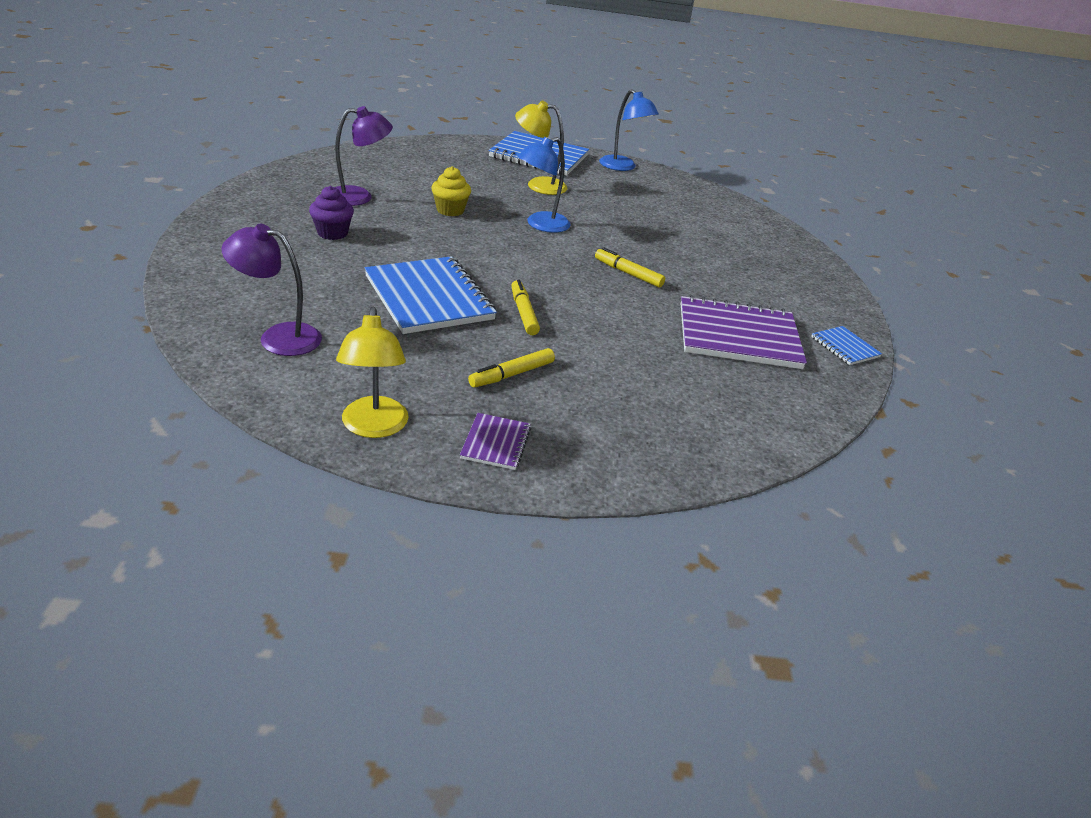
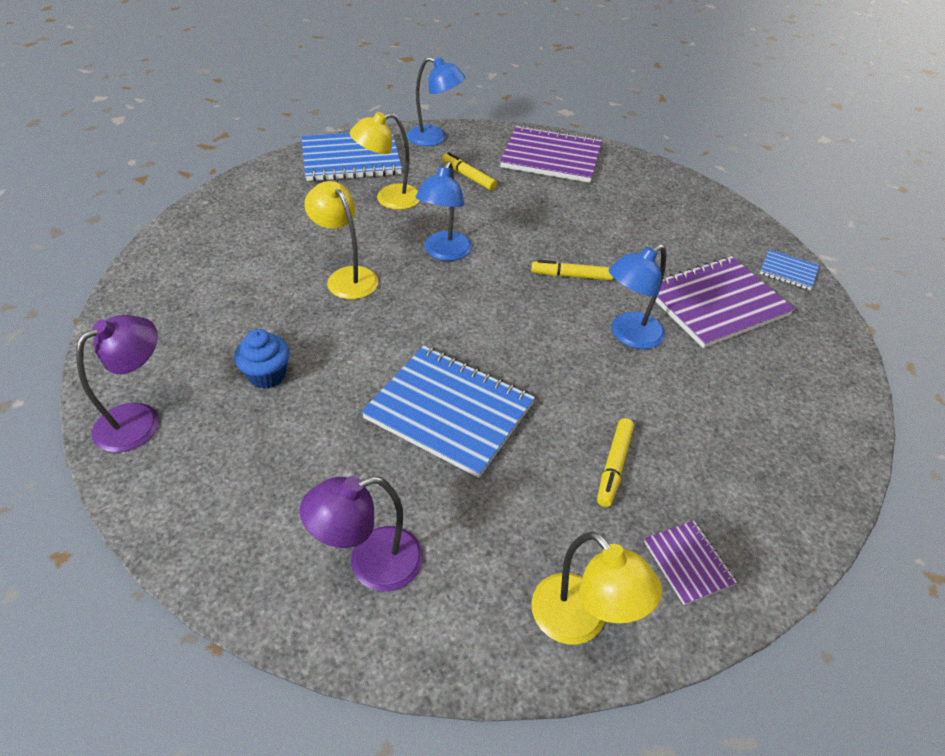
camera: 30 degrees left, 10 degrees up
(332, 233) = (267, 375): purple cupcake -> blue cupcake
(359, 197) = (240, 305): purple lamp -> purple lamp (140, 419)
(450, 210) = (346, 277): yellow cupcake -> yellow lamp
(523, 313) = (544, 379): yellow marker -> yellow marker (468, 176)
(628, 320) = (629, 335): none -> blue lamp
(711, 208) = (551, 157): none -> purple notebook

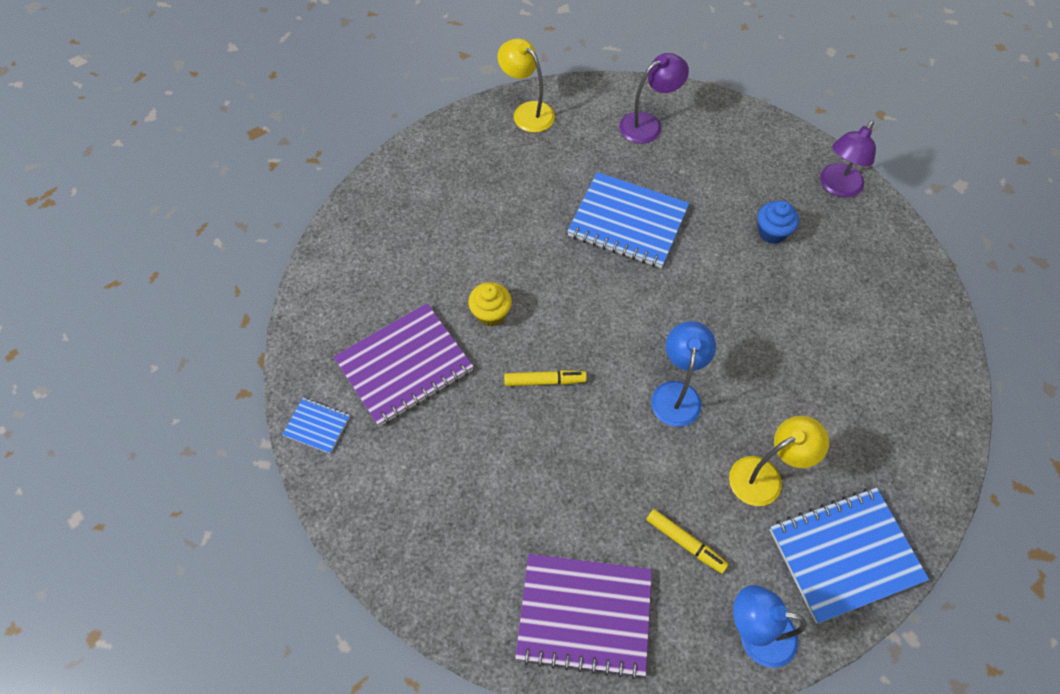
camera: 175 degrees right, 15 degrees up
(346, 277) = (758, 344): yellow lamp -> none
(614, 466) = (507, 198): yellow marker -> none
(629, 335) = (491, 314): blue lamp -> yellow cupcake
(688, 563) = (464, 146): purple notebook -> none

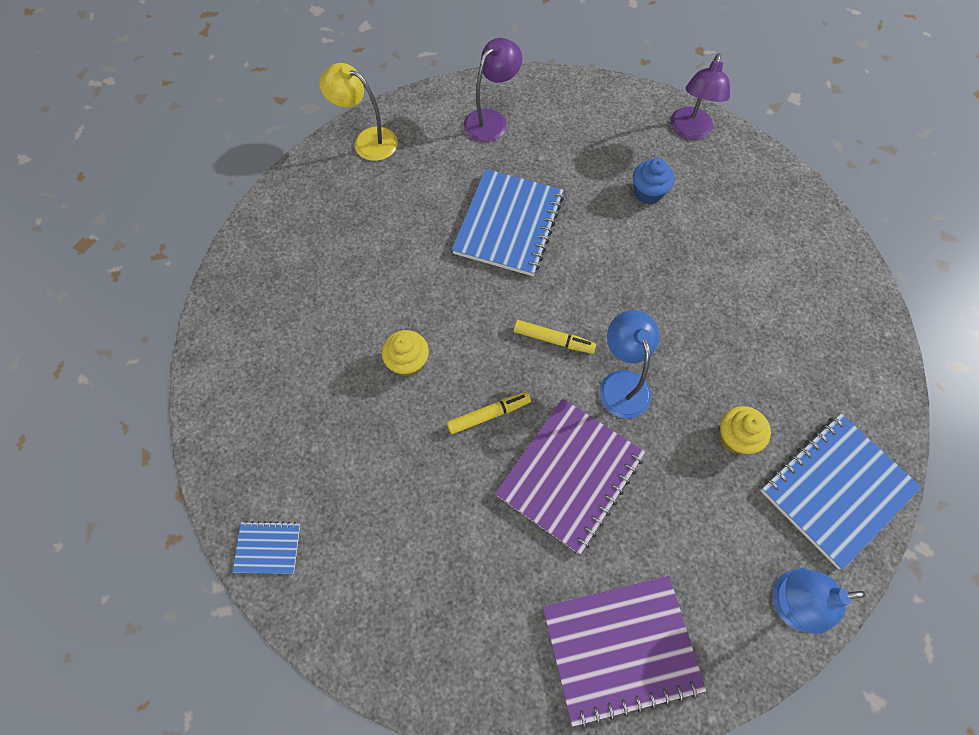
camera: 20 degrees left, 5 degrees up
(404, 366) = (338, 448): purple notebook -> purple notebook (570, 475)
(627, 222) = (509, 224): blue notebook -> blue notebook turned 75 degrees counterclockwise
(685, 543) = (687, 533): yellow marker -> yellow marker (553, 340)
(765, 476) = (735, 437): yellow lamp -> yellow cupcake

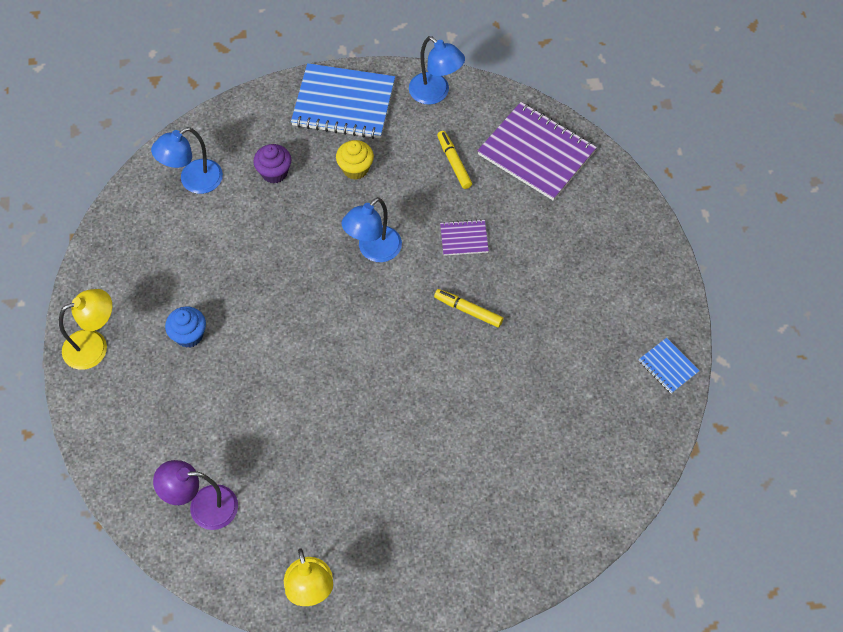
camera: 130 degrees left, 5 degrees down
(408, 362) = (478, 388): yellow cupcake -> none
(509, 224) = (303, 411): blue notebook -> none
(553, 340) = (377, 311): yellow marker -> yellow marker (454, 163)
(570, 475) = (464, 238): purple notebook -> purple notebook, size x0.47
(689, 131) = (94, 346): purple lamp -> yellow lamp
(782, 362) = (274, 172): none -> purple cupcake
(818, 290) = (193, 181): none -> blue lamp

